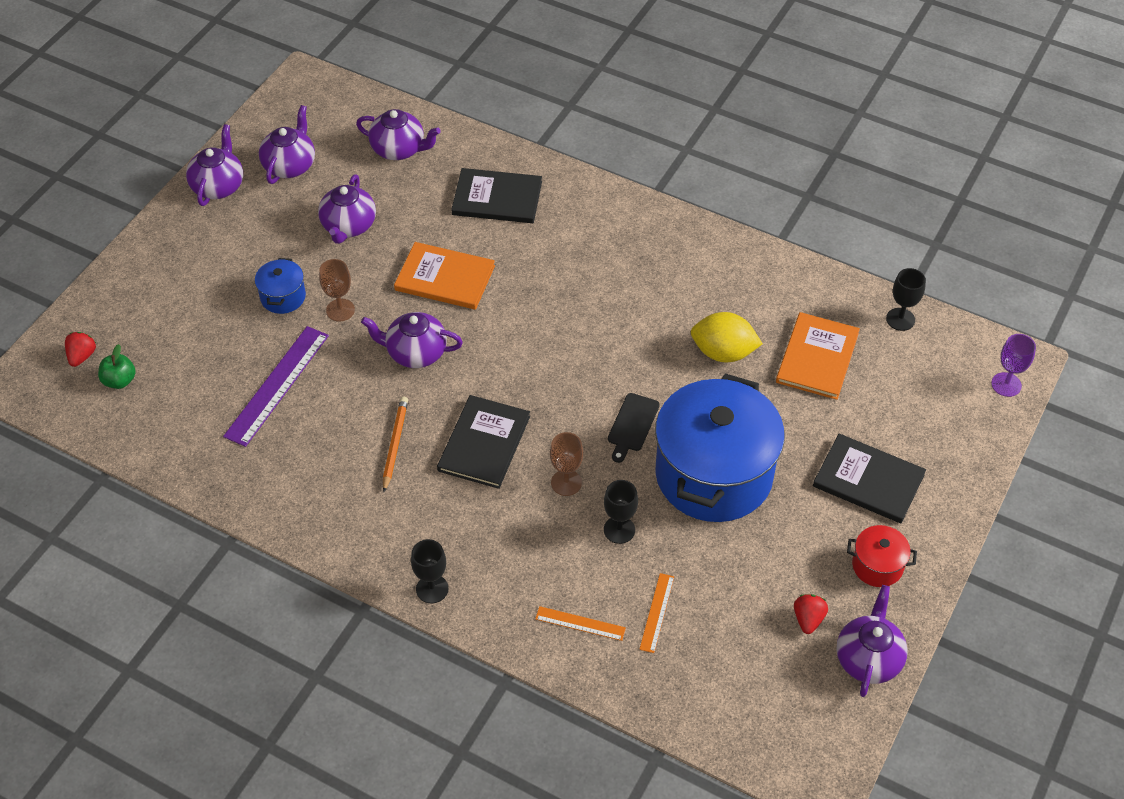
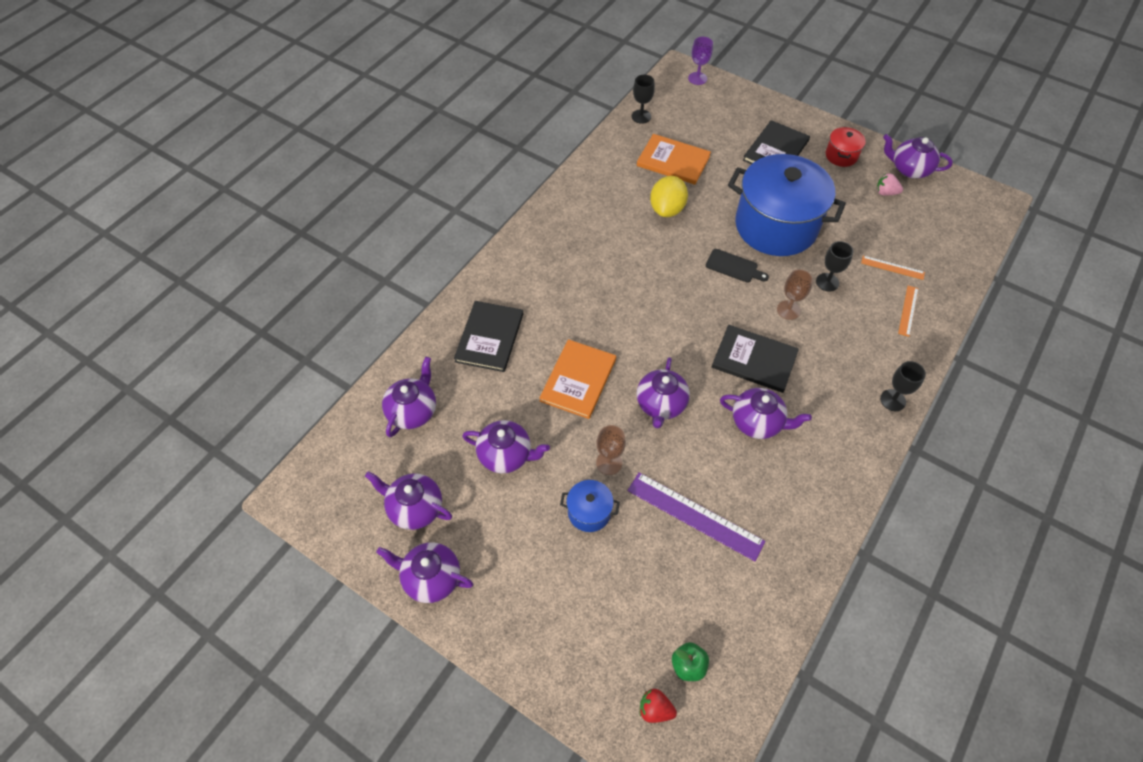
camera: 85 degrees left, 5 degrees up
(395, 444) = (757, 422): orange pencil -> purple teapot
(808, 619) = (885, 192): red strawberry -> pink strawberry

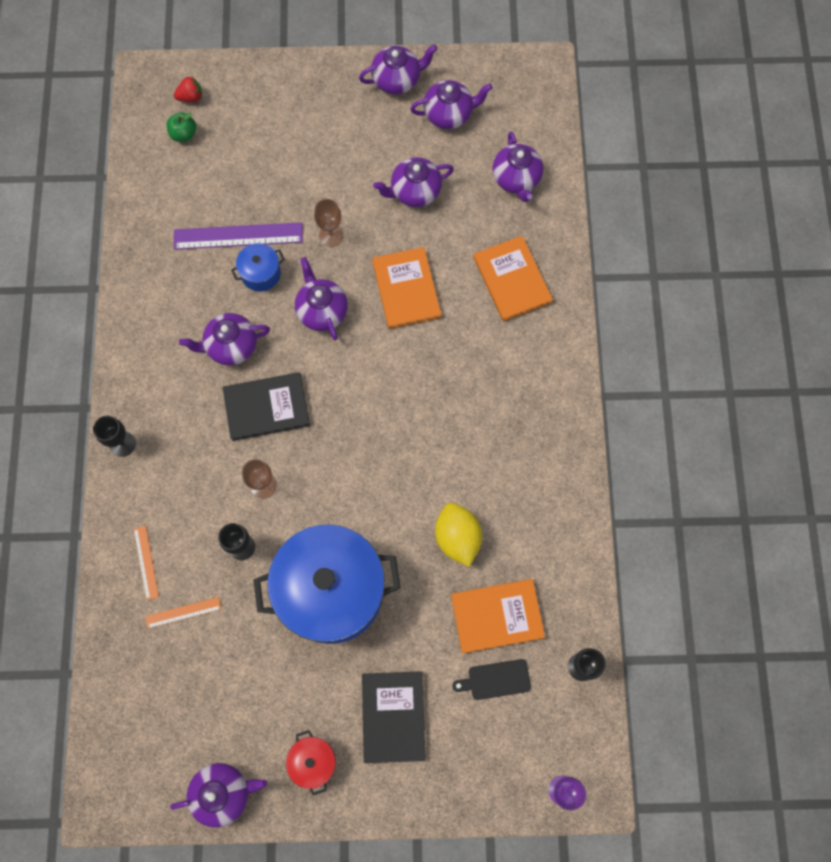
camera: 145 degrees right, 15 degrees up
(489, 337) = (512, 279): black book -> orange book
(589, 512) = (319, 189): blue pot -> blue pot (261, 274)
(734, 267) = (344, 505): black cutting board -> black cutting board (496, 680)
(885, 192) = (235, 729): pink strawberry -> none

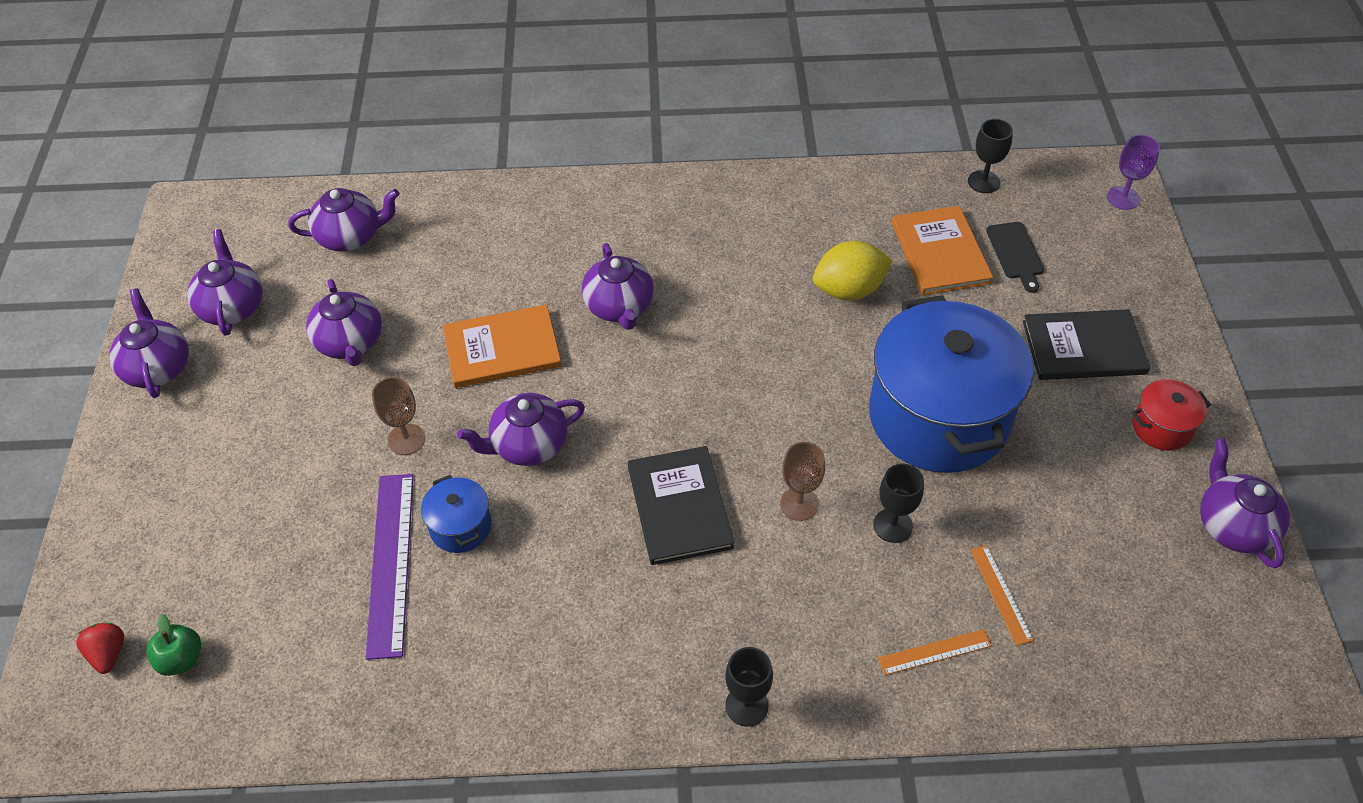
camera: 90 degrees left, 20 degrees down
(231, 346) = (580, 560): purple teapot -> purple teapot (619, 307)
(512, 279) = (498, 241): orange book -> none

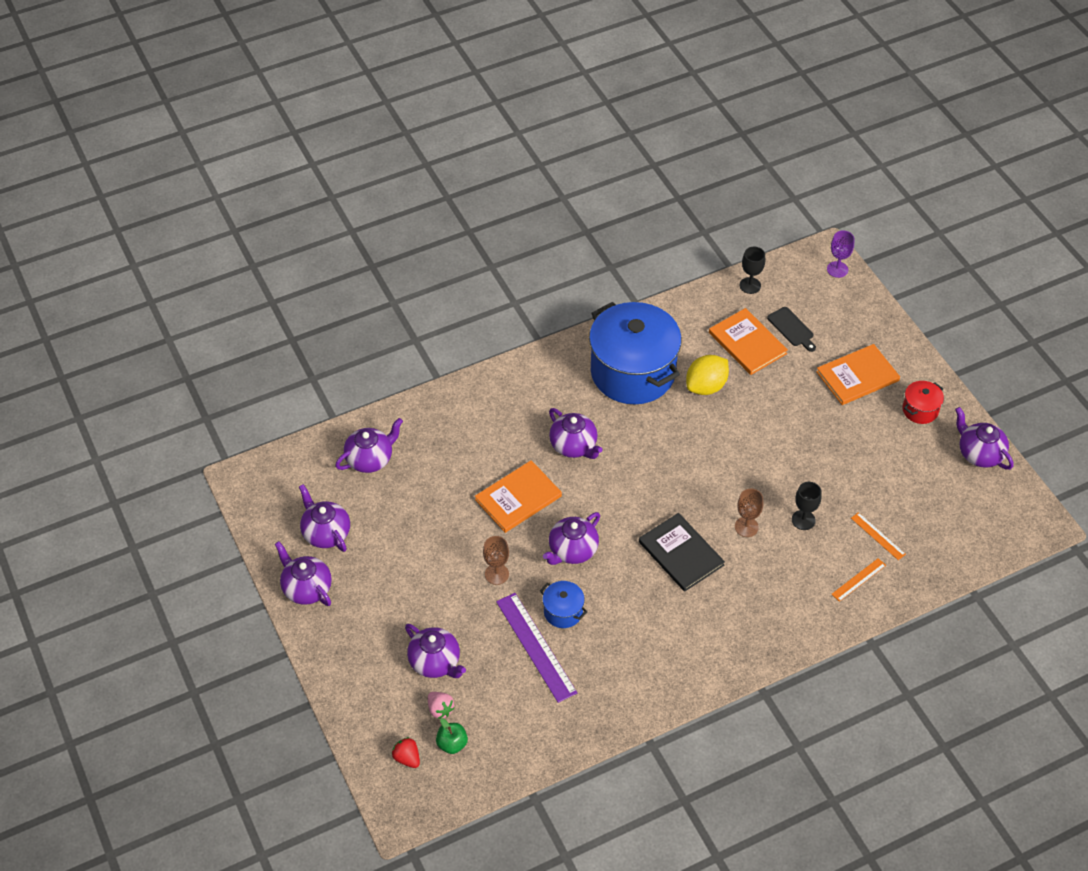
camera: 25 degrees left, 0 degrees up
(202, 600) = (440, 709): none -> pink strawberry
(350, 343) = (420, 528): purple teapot -> purple teapot (435, 662)
(746, 705) = (777, 645): black goblet -> none
(938, 417) = (797, 448): blue pot -> blue pot (633, 372)
(1083, 348) = (857, 376): black book -> orange book

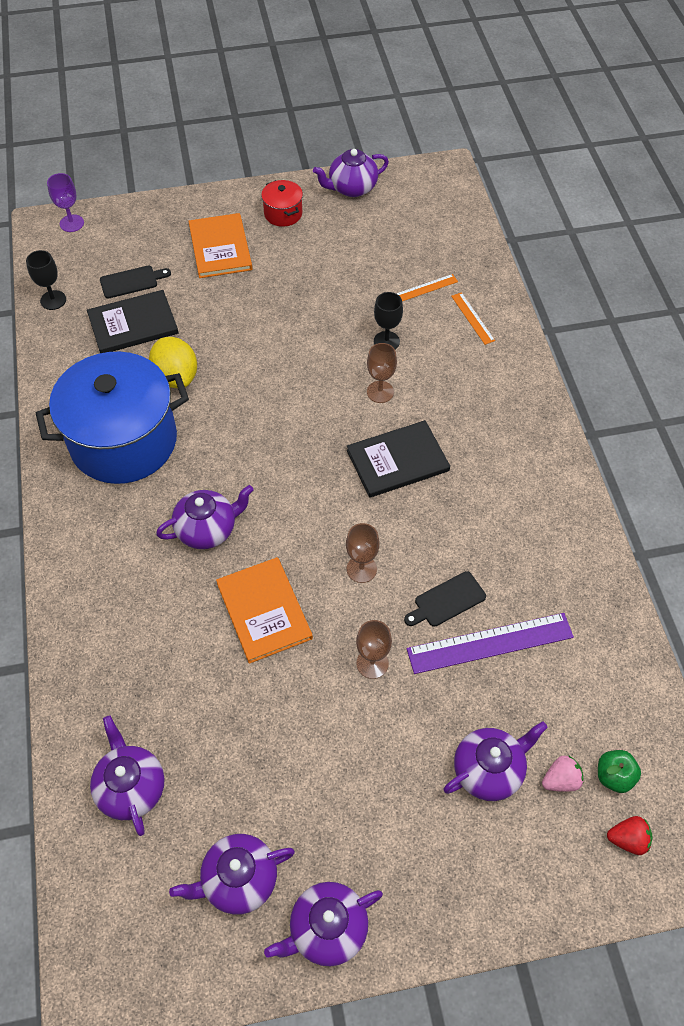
camera: 75 degrees left, 5 degrees up
(407, 758) = (628, 839): red strawberry -> red strawberry turned 150 degrees counterclockwise
(563, 612) = (447, 601): blue pot -> black cutting board
(572, 550) = (361, 569): purple teapot -> brown goblet
(747, 343) = (133, 324): orange book -> black book

